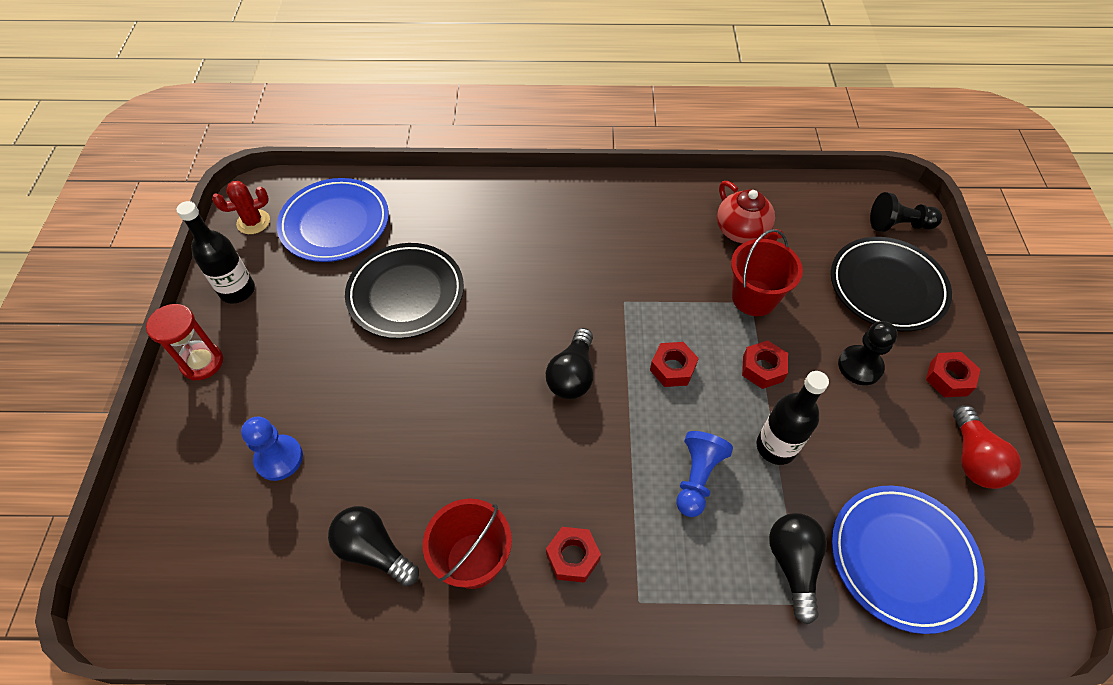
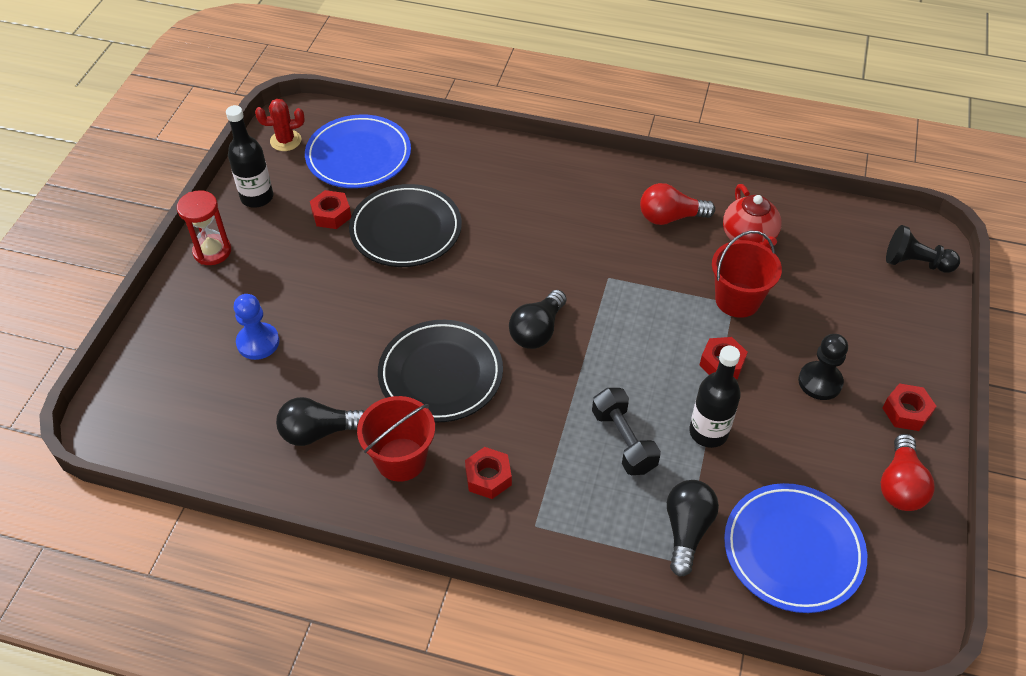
camera: 15 degrees right, 5 degrees down
(374, 550) = (318, 432): black light bulb -> black light bulb turned 60 degrees counterclockwise
(662, 226) = (670, 217): none -> red light bulb
(672, 368) = (634, 345): red nut -> red nut (331, 214)
(697, 478) = (623, 441): blue pawn -> black dumbbell
(887, 287) = (878, 317): black plate -> black plate (441, 374)

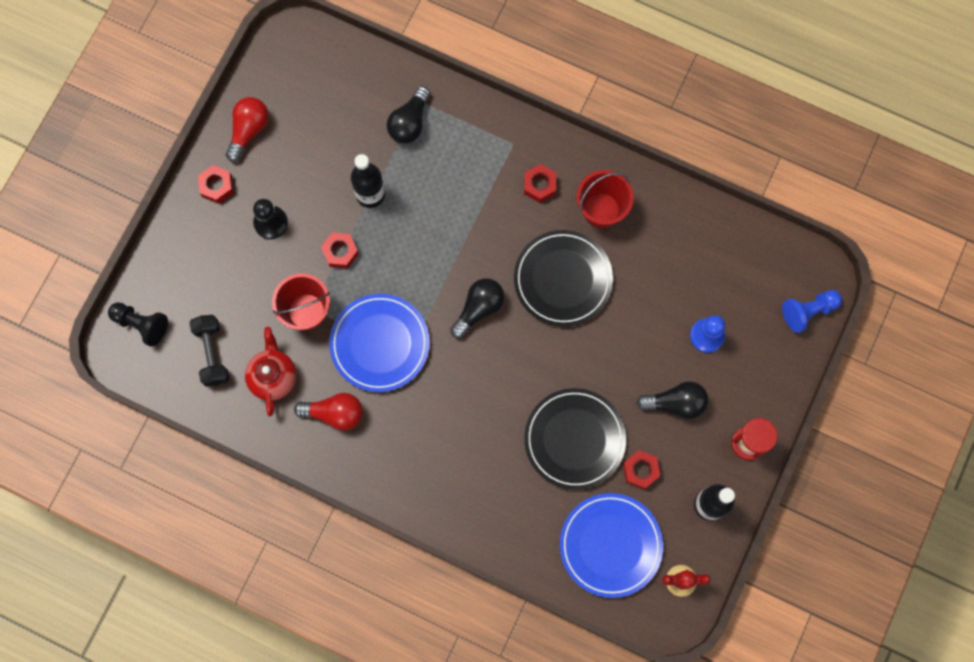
camera: 170 degrees left, 25 degrees up
(128, 385) = (808, 311): none -> blue pawn
(318, 432) = (661, 244): black light bulb -> black light bulb (676, 403)
(623, 441) = (435, 198): black dumbbell -> black dumbbell (212, 353)
(793, 550) = (342, 97): blue plate -> blue plate (380, 344)

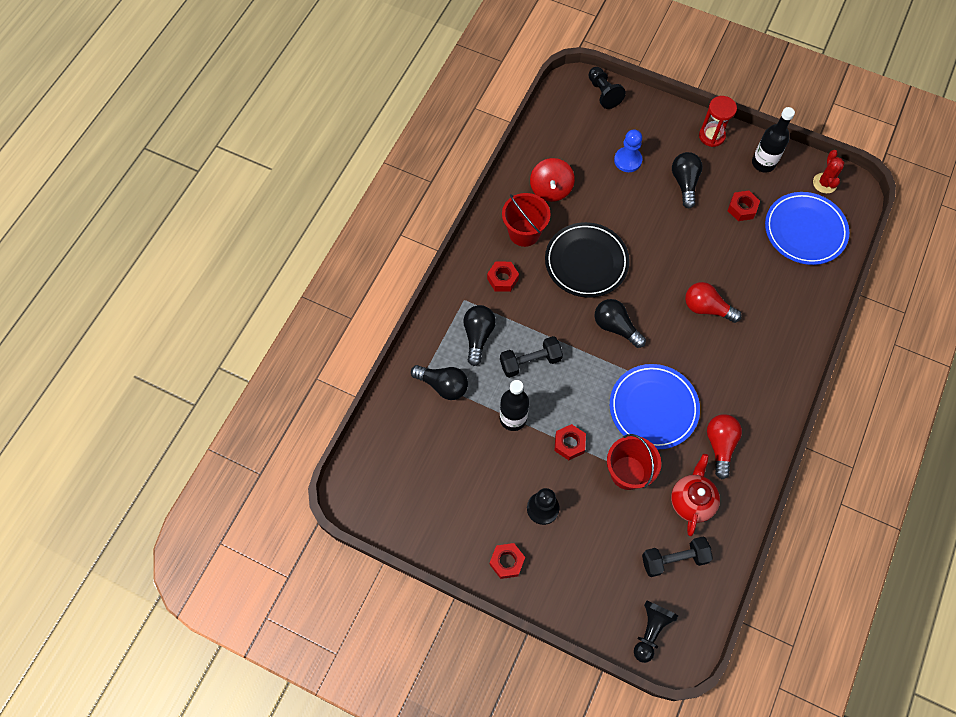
camera: 90 degrees left, 10 degrees down
(249, 130) = (449, 533): red light bulb -> red light bulb (706, 308)
(273, 377) = (691, 501): red teapot -> red teapot turned 105 degrees clockwise
(437, 214) = (530, 362): none -> black dumbbell
(468, 158) = (478, 336): none -> black light bulb
(574, 439) = (722, 255): black plate -> none
(662, 242) = (551, 189): none -> red spinning top
(808, 311) = (603, 93): blue pawn -> black pawn

